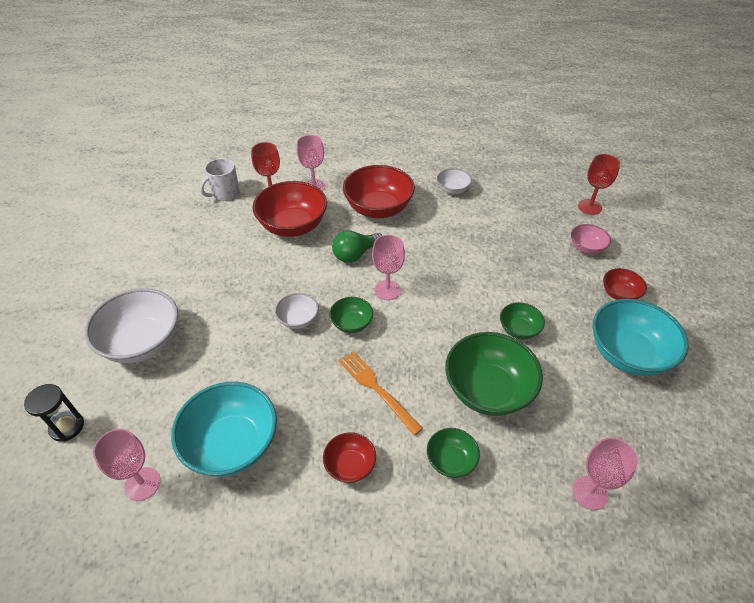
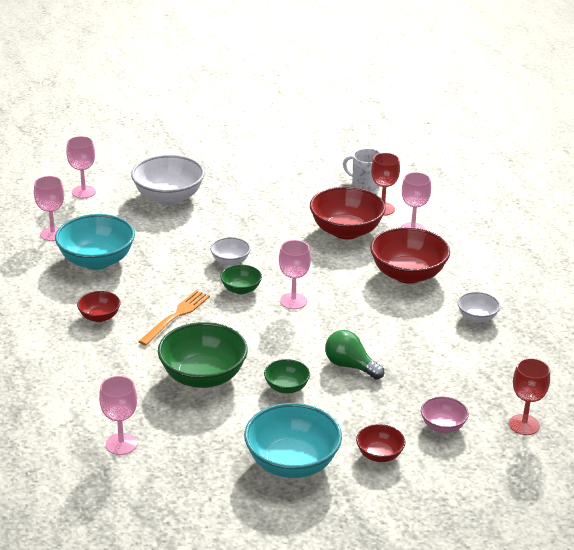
camera: 70 degrees right, 15 degrees down
(67, 427) = (83, 192): black hourglass -> pink goblet
(355, 254) = (330, 274): green light bulb -> green light bulb (350, 366)
(451, 460) = (123, 365): green bowl -> none

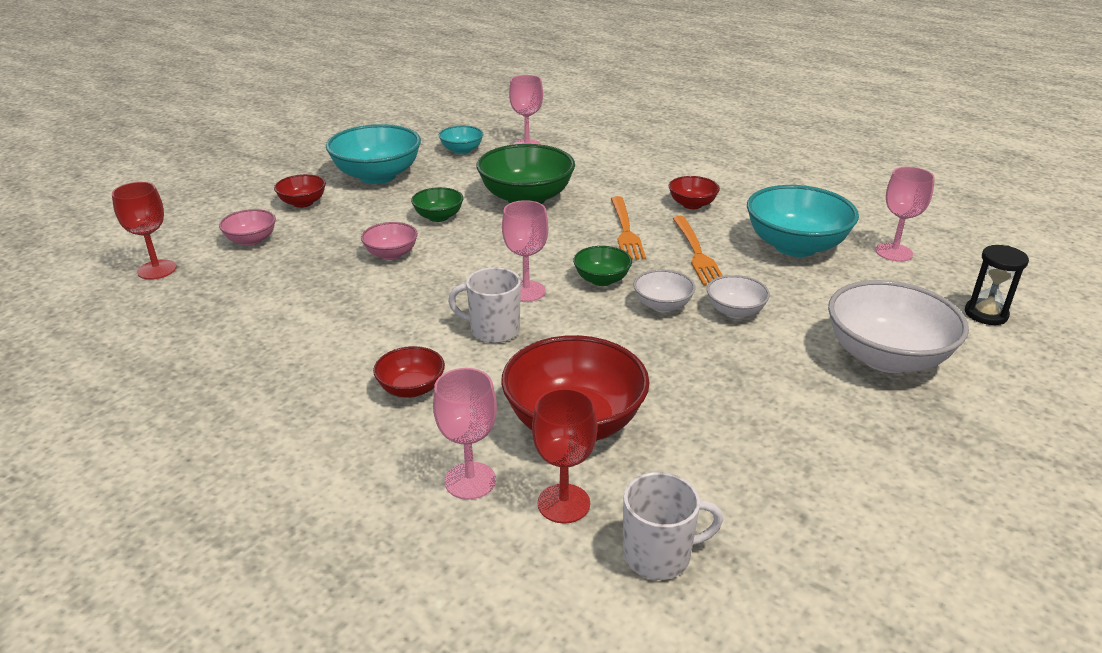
camera: 145 degrees right, 0 degrees up
(83, 192) = (986, 314): pink goblet -> black hourglass
(159, 282) = (696, 253): none -> orange fork
(185, 466) = (462, 150): none -> turquoise bowl
(337, 286) = (493, 330): none -> white mug
(350, 366) = (391, 254): green light bulb -> pink bowl
(407, 274) = (411, 388): red bowl -> red bowl, size x0.51
(477, 317) = (265, 365): white bowl -> white bowl (735, 311)

